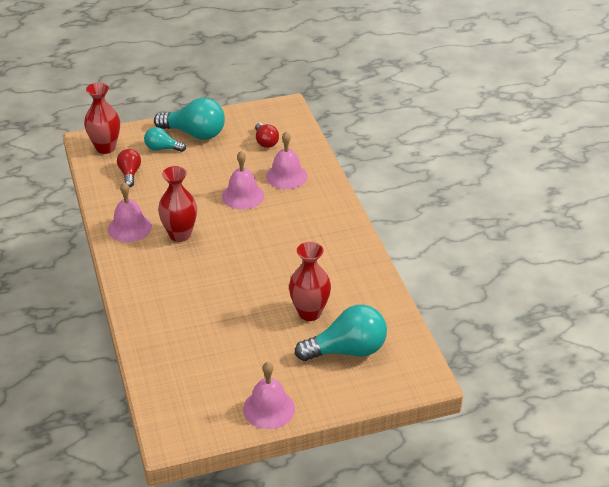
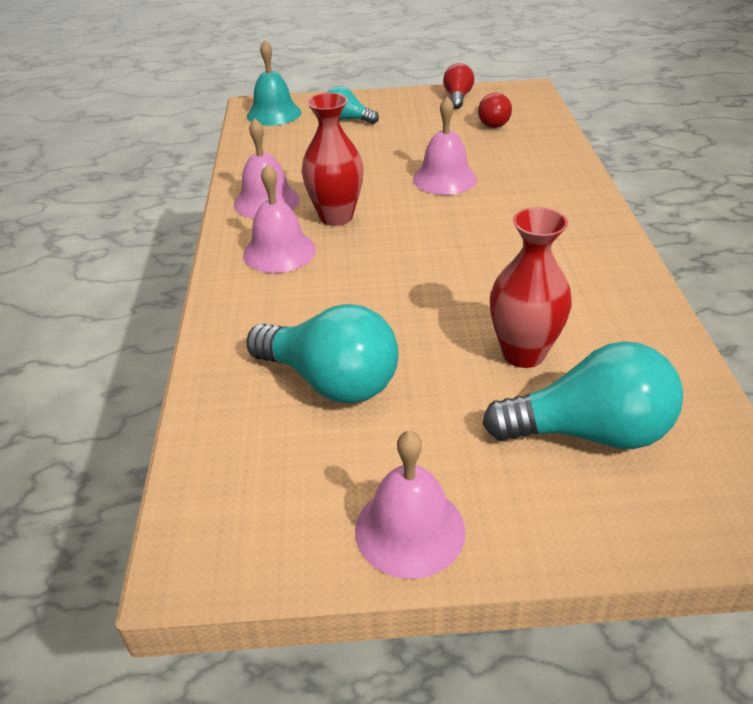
camera: 15 degrees right, 0 degrees up
(105, 148) = (274, 113): red vase -> turquoise bell
(130, 174) = (293, 142): red light bulb -> red light bulb (457, 98)
(195, 134) = (396, 108): turquoise light bulb -> turquoise light bulb (331, 381)
(286, 176) = (515, 161): pink bell -> pink bell (279, 251)

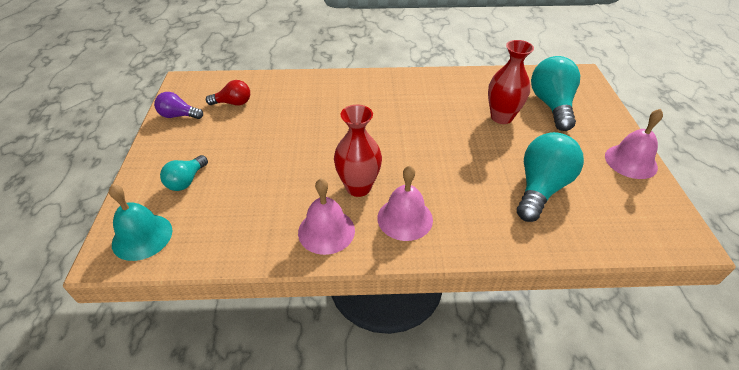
camera: 90 degrees left, 5 degrees up
(444, 178) = (313, 131): pink bell -> none
(457, 98) = (178, 116): red light bulb -> purple light bulb

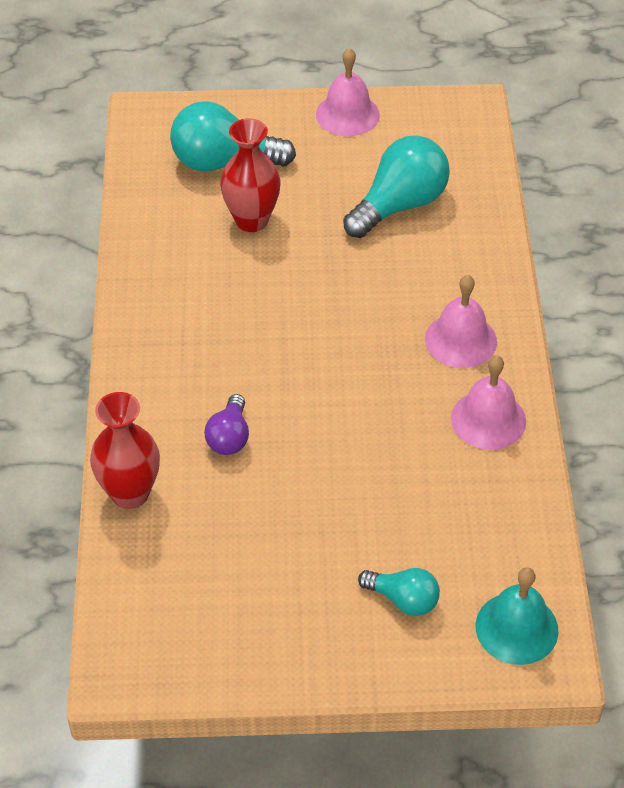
camera: 90 degrees left, 5 degrees up
(178, 116) = (233, 653): purple light bulb -> purple light bulb (229, 437)
(233, 103) = (197, 572): red light bulb -> none
(358, 187) = (407, 387): red vase -> red vase (130, 493)
(541, 188) = (399, 205): turquoise light bulb -> turquoise light bulb turned 105 degrees clockwise

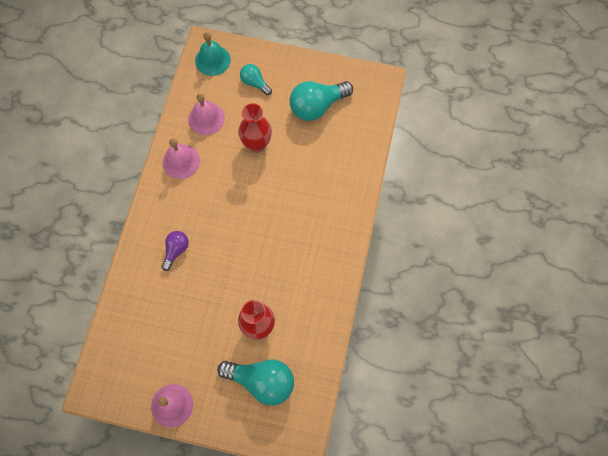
camera: 165 degrees left, 20 degrees up
(130, 493) = (362, 163): red vase -> red vase (257, 144)
(229, 437) = (308, 182): purple light bulb -> purple light bulb (176, 250)
(399, 205) = (169, 316): turquoise light bulb -> turquoise light bulb (317, 106)
(460, 340) = (174, 211): pink bell -> pink bell (206, 118)

